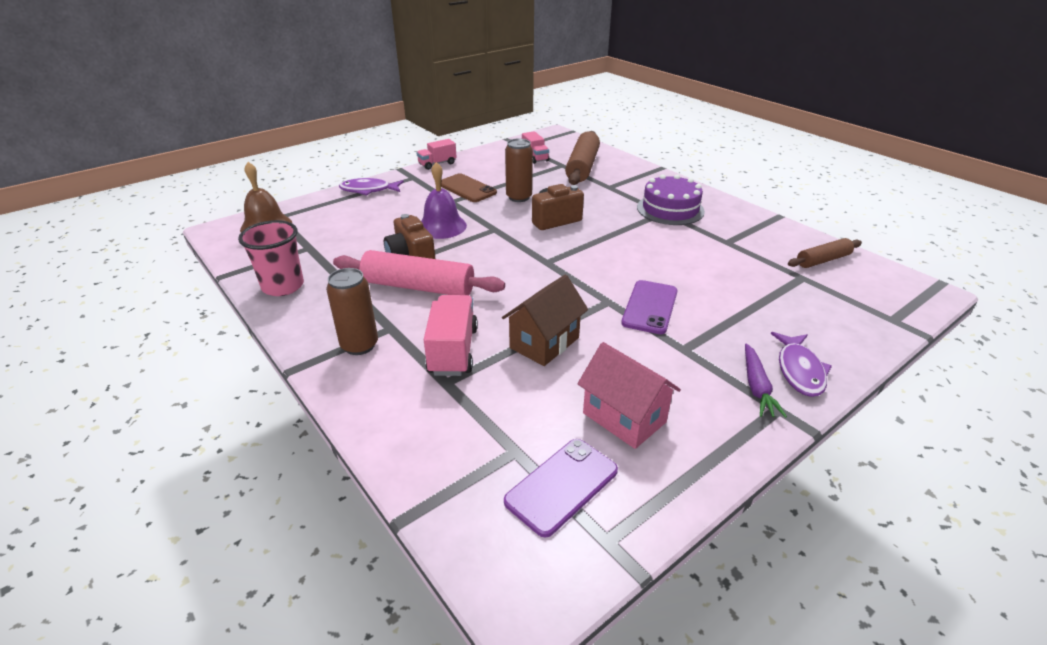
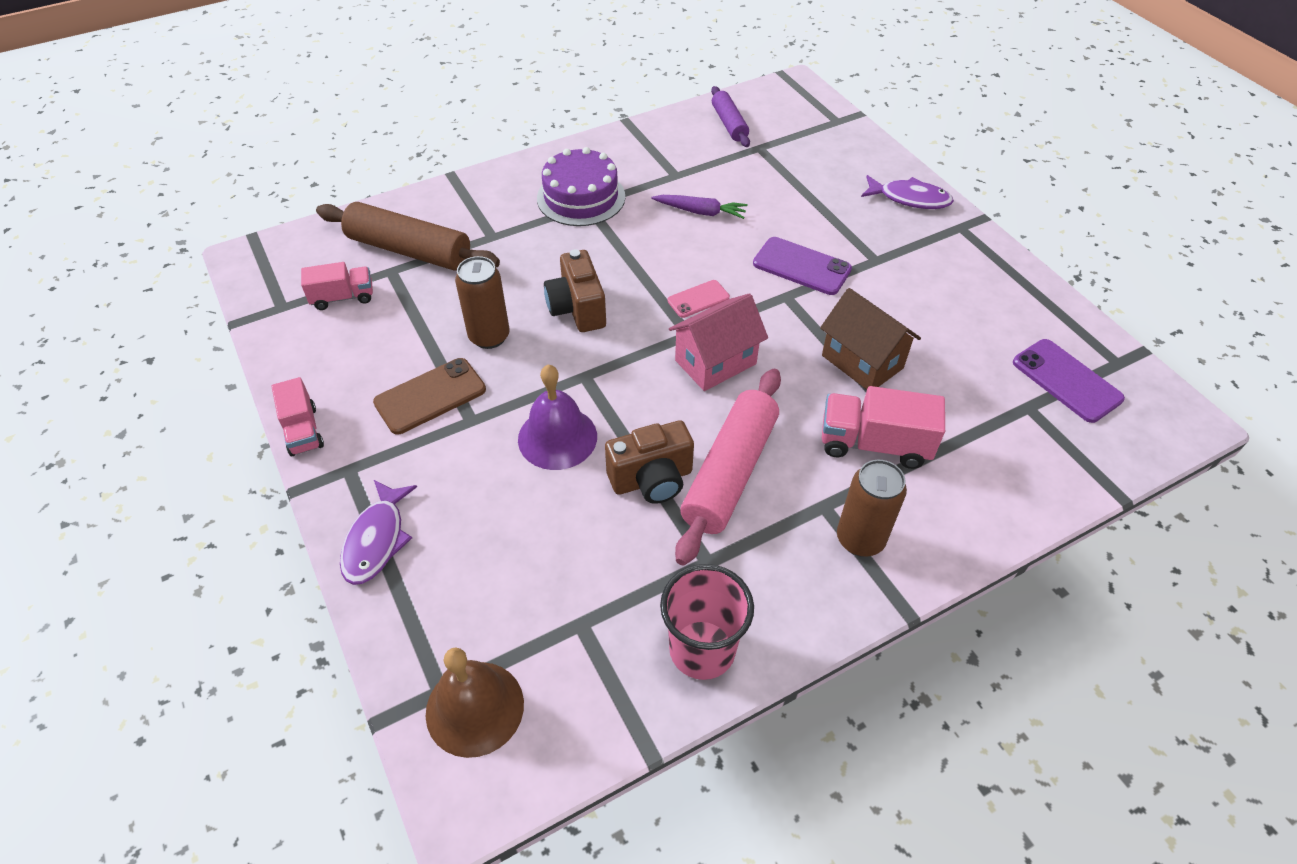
camera: 80 degrees left, 15 degrees up
(585, 262) = (698, 299): none -> pink phone
(624, 417) = (978, 323): pink house -> pink house (715, 362)
(756, 387) = (932, 230): purple carrot -> purple carrot (700, 212)
(822, 260) = (729, 124): brown rolling pin -> purple rolling pin

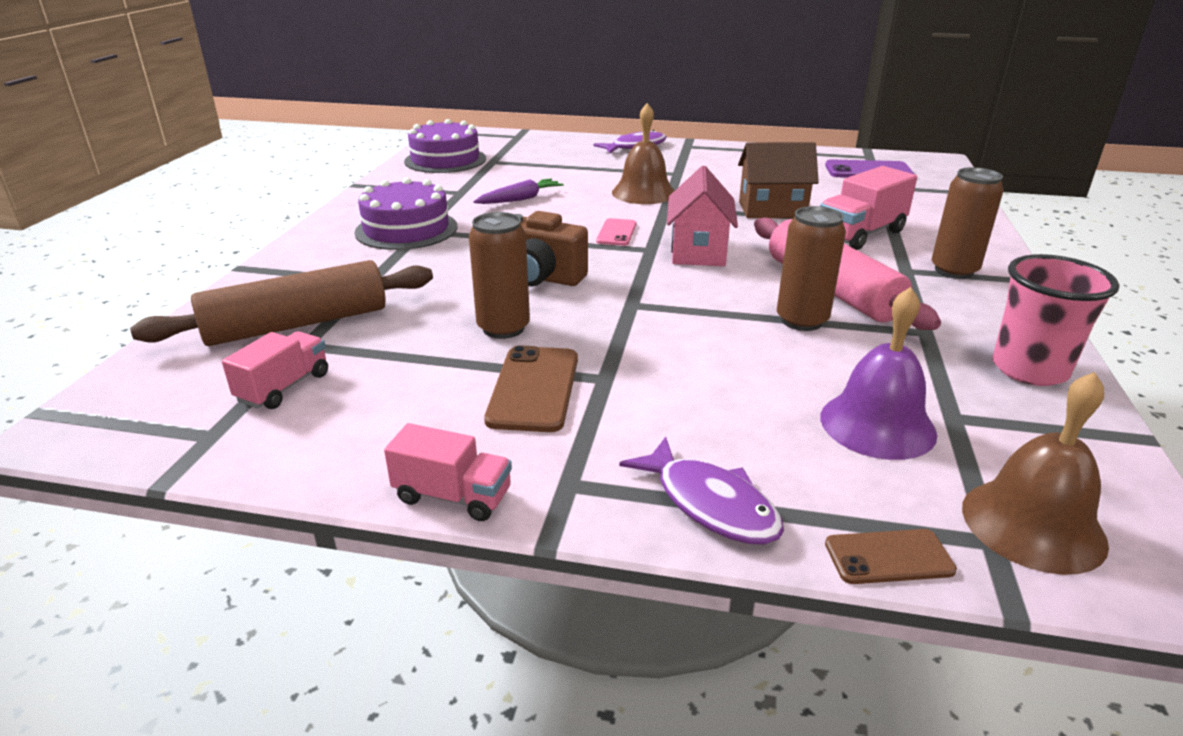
camera: 50 degrees left, 20 degrees down
(386, 644) = (888, 557): none -> brown phone
(557, 437) = (693, 343): purple bell -> purple bell (877, 424)
(652, 479) = (802, 321): brown camera -> brown can
(729, 124) = (445, 160): purple rolling pin -> purple cake
(801, 266) = (643, 193): purple phone -> brown bell

